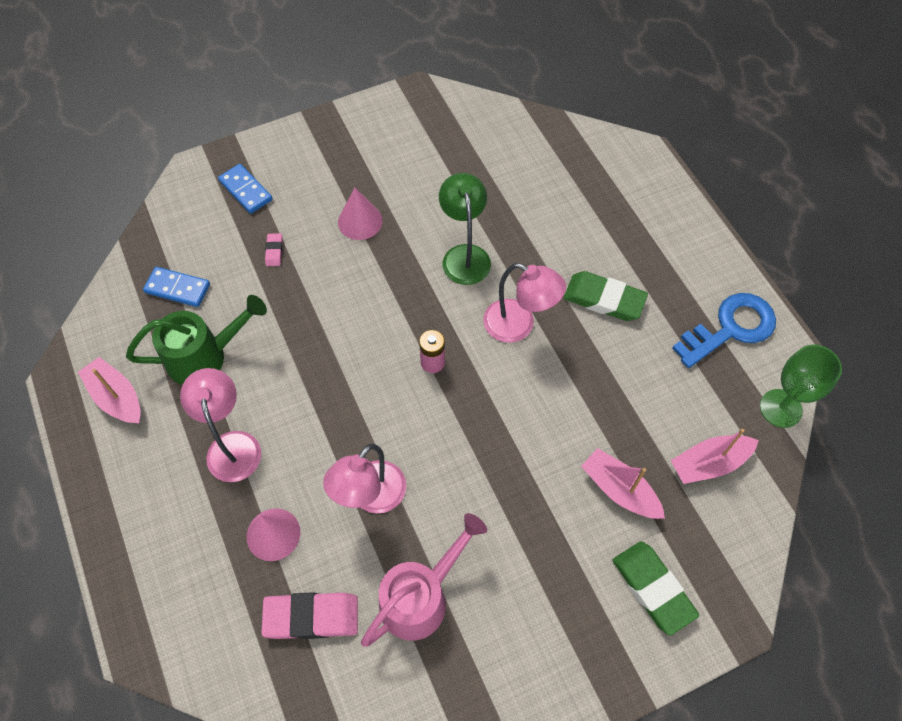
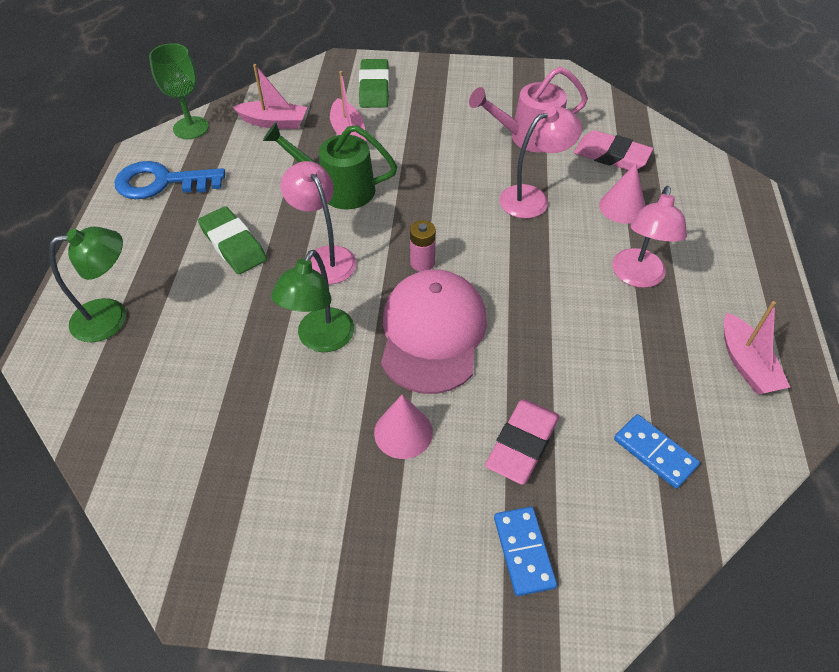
camera: 150 degrees left, 10 degrees down
(205, 357) = (642, 362): green watering can -> green watering can (338, 189)
(274, 251) = (522, 444): pink eraser -> pink eraser, size x2.13
(383, 301) = (432, 333): none -> pink cap
(629, 198) = (111, 317): none -> green lamp

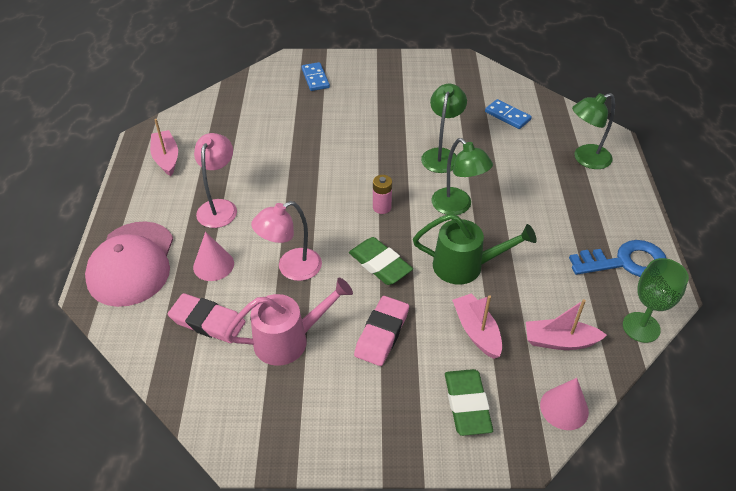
camera: 175 degrees right, 5 degrees down
(233, 244) = (531, 212): green eraser -> green eraser (380, 264)
(324, 257) = (457, 207): pink lamp -> green lamp
(403, 432) = (380, 115): pink cone -> pink cone (564, 408)
(432, 333) = (369, 163): pink cap -> pink cap (132, 263)
(522, 444) = (313, 114): pink eraser -> pink eraser (382, 333)
(654, 453) = (240, 115): blue domino -> blue domino (507, 116)

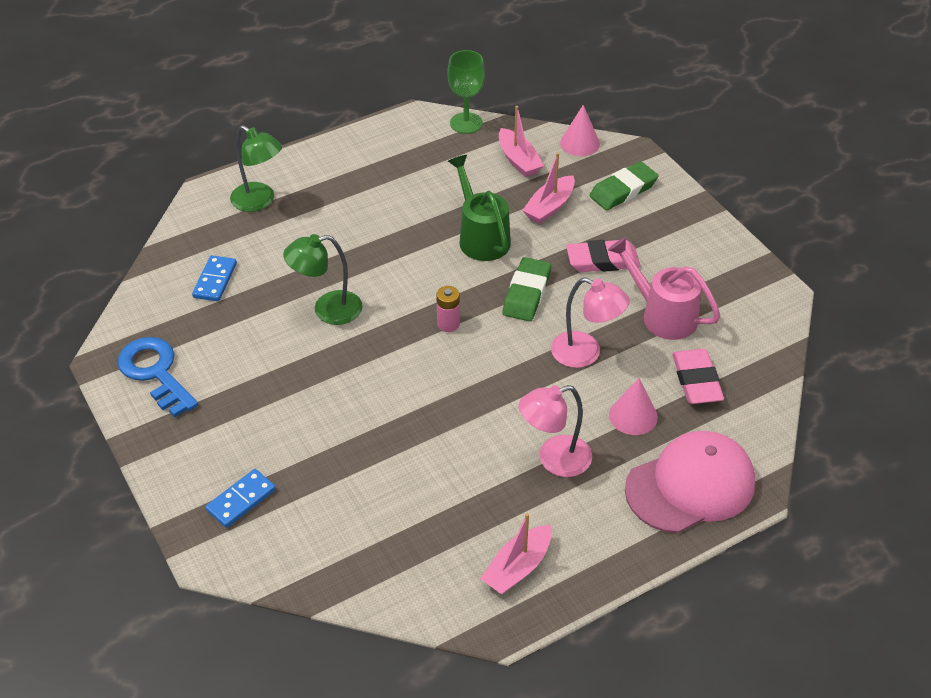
camera: 120 degrees left, 0 degrees up
(457, 207) = (404, 269): green lamp -> none
(625, 262) = (396, 145): blue key -> blue key (155, 373)

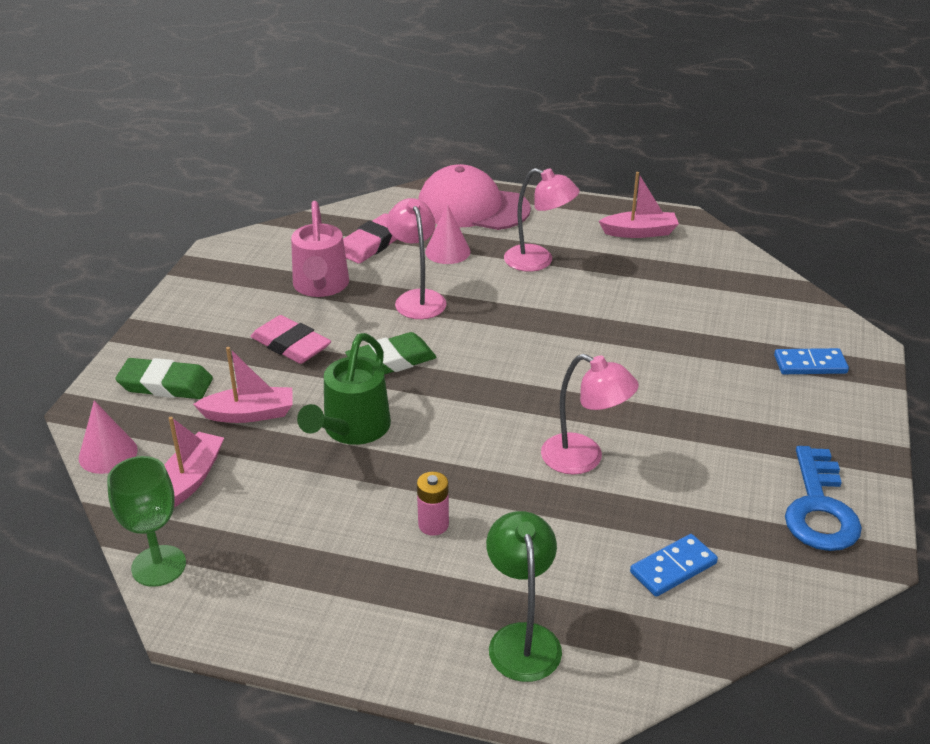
camera: 135 degrees left, 10 degrees down
(327, 310) = (584, 459): green lamp -> pink lamp
(448, 324) = (490, 380): pink battery -> pink battery (433, 525)

